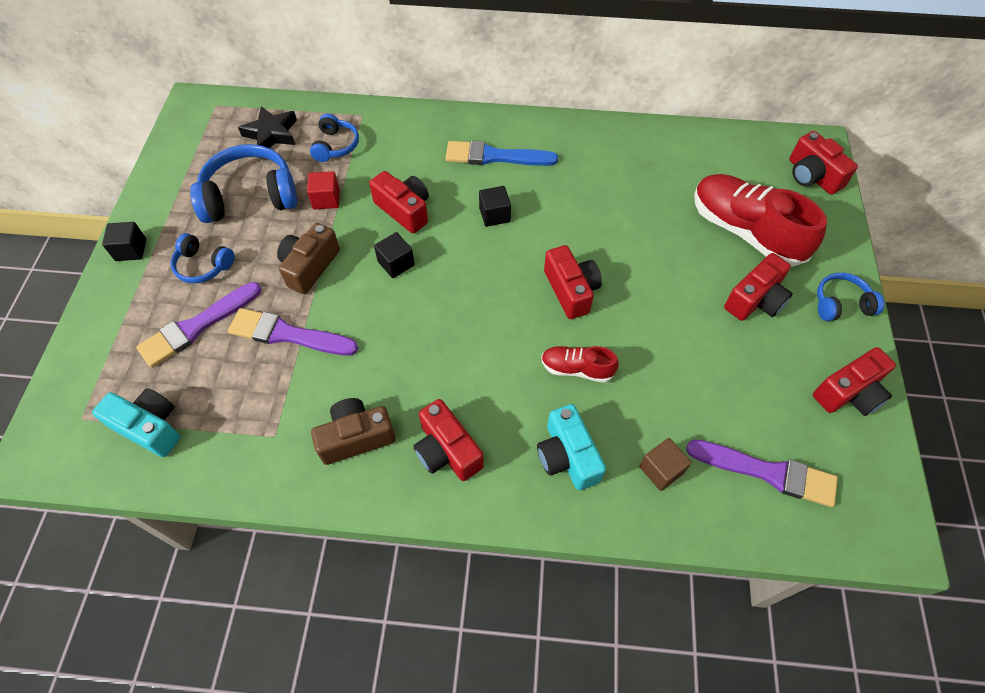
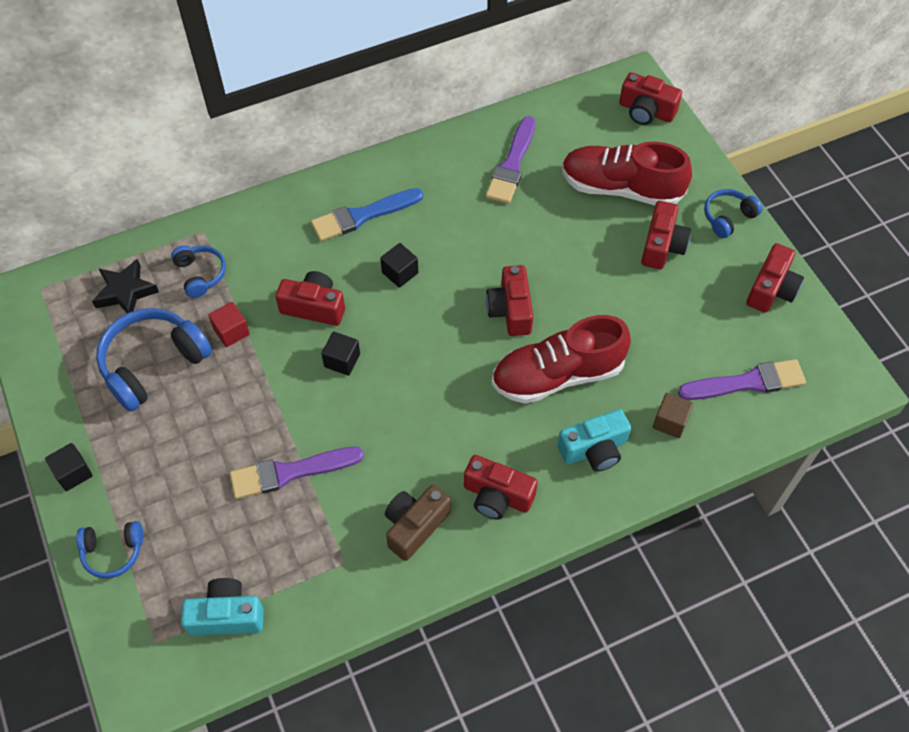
camera: 30 degrees left, 0 degrees up
(197, 326) = (199, 509): purple brush -> purple brush (512, 165)
(203, 265) = (160, 452): blue headphones -> blue headphones (113, 552)
(309, 266) = (264, 402): brown camera -> none
(567, 456) = (594, 449): turquoise camera -> turquoise camera turned 60 degrees counterclockwise
(571, 290) = (510, 310): red camera -> red camera turned 135 degrees counterclockwise
(577, 369) = (557, 375): red shoe -> red shoe, size x1.98

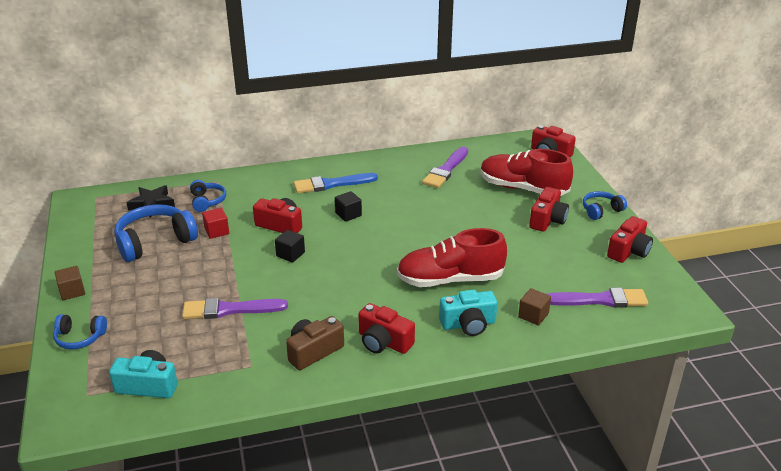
camera: 10 degrees right, 25 degrees down
(73, 473) = (72, 291): black cube -> brown cube
(510, 310) = (424, 241): red camera -> none

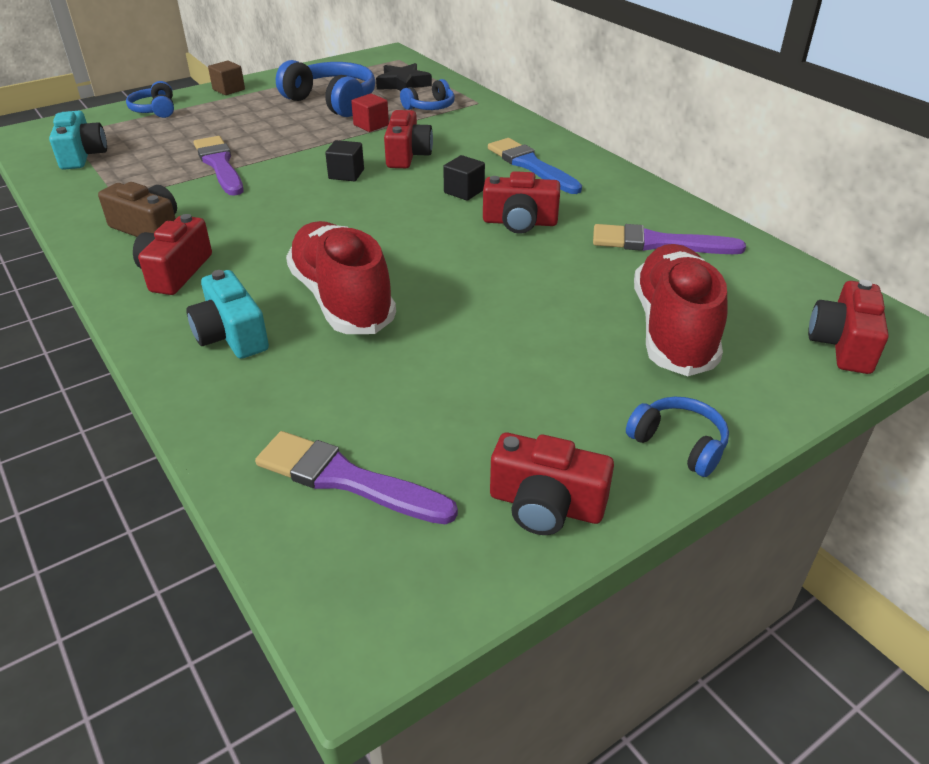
camera: 70 degrees right, 5 degrees up
(533, 315) = (272, 398): brown cube -> none
(547, 220) = (585, 374): red camera -> red camera (520, 222)
(600, 300) = (346, 479): purple brush -> purple brush turned 135 degrees clockwise

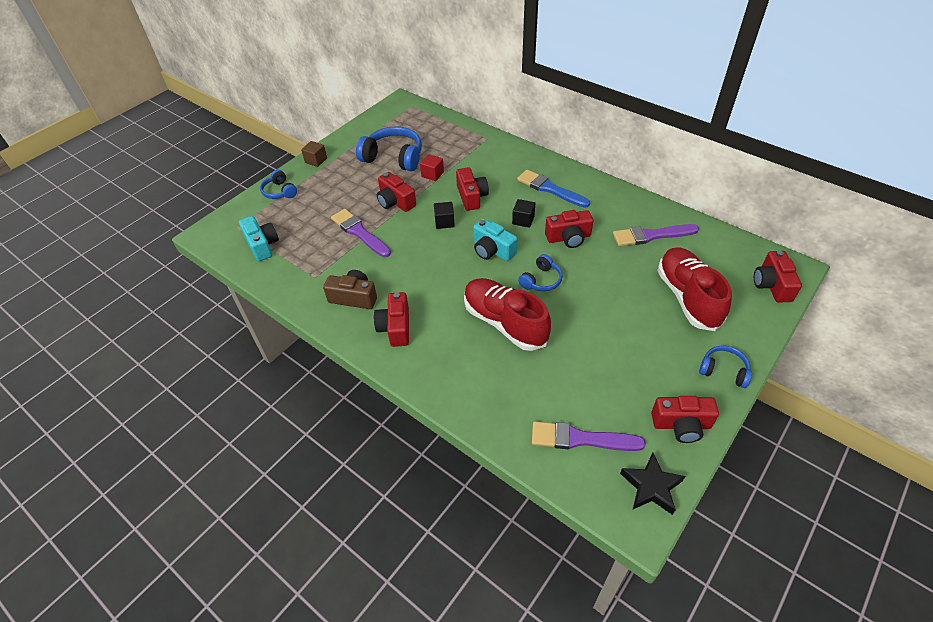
camera: 15 degrees left, 10 degrees up
(231, 335) = (460, 364): turquoise camera -> turquoise camera (492, 250)
(296, 143) = (395, 202): none -> red camera
(403, 84) = (429, 131): black star -> black star (651, 487)
(430, 107) = (459, 149): blue headphones -> blue headphones (541, 280)

